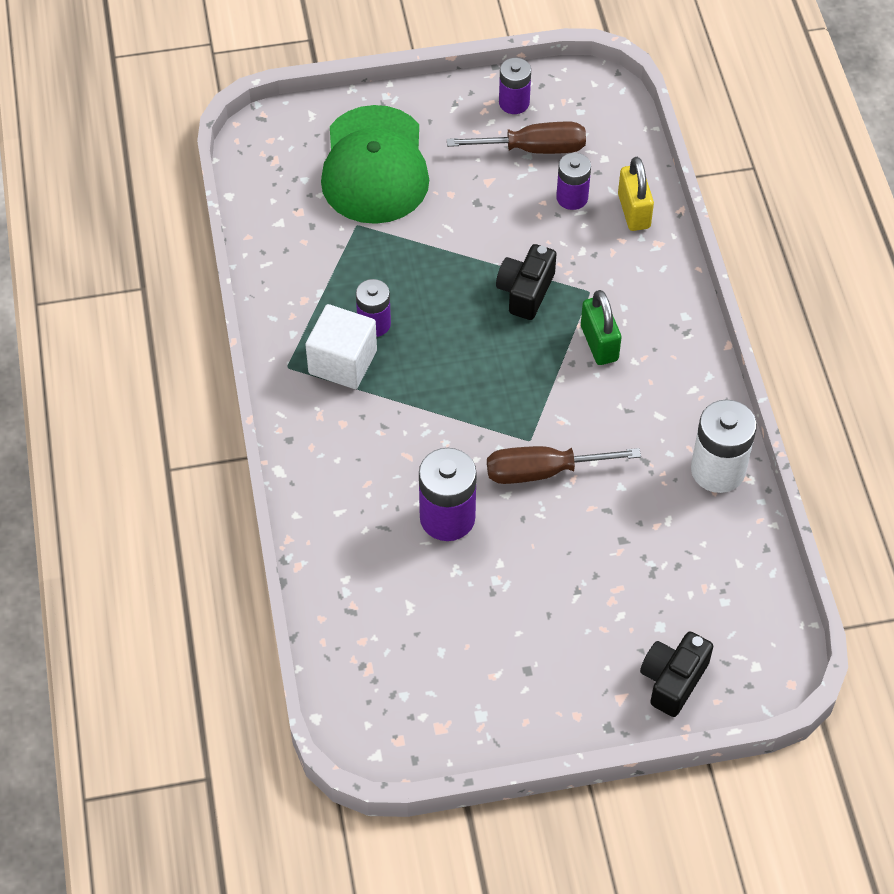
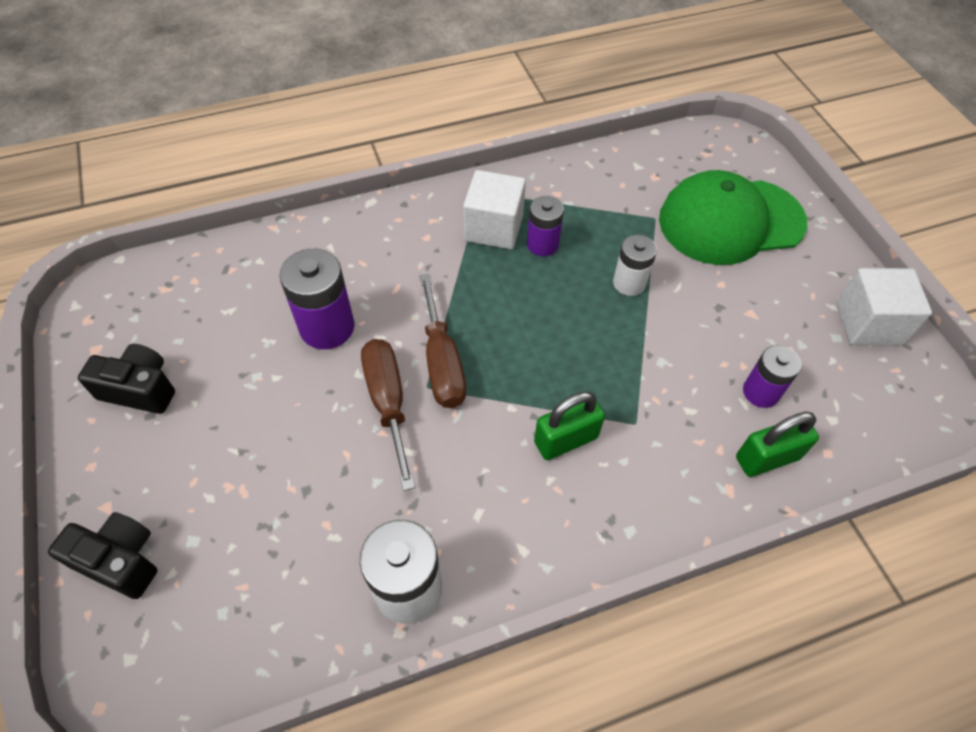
camera: 80 degrees right, 0 degrees up
(437, 263) = (629, 283): none -> white battery
(514, 103) = (868, 323): purple battery -> white cube
(525, 291) = (617, 362): black camera -> black camera (140, 389)
(534, 149) = (813, 348): brown screwdriver -> brown screwdriver (442, 362)
(634, 211) = (767, 458): yellow padlock -> green padlock

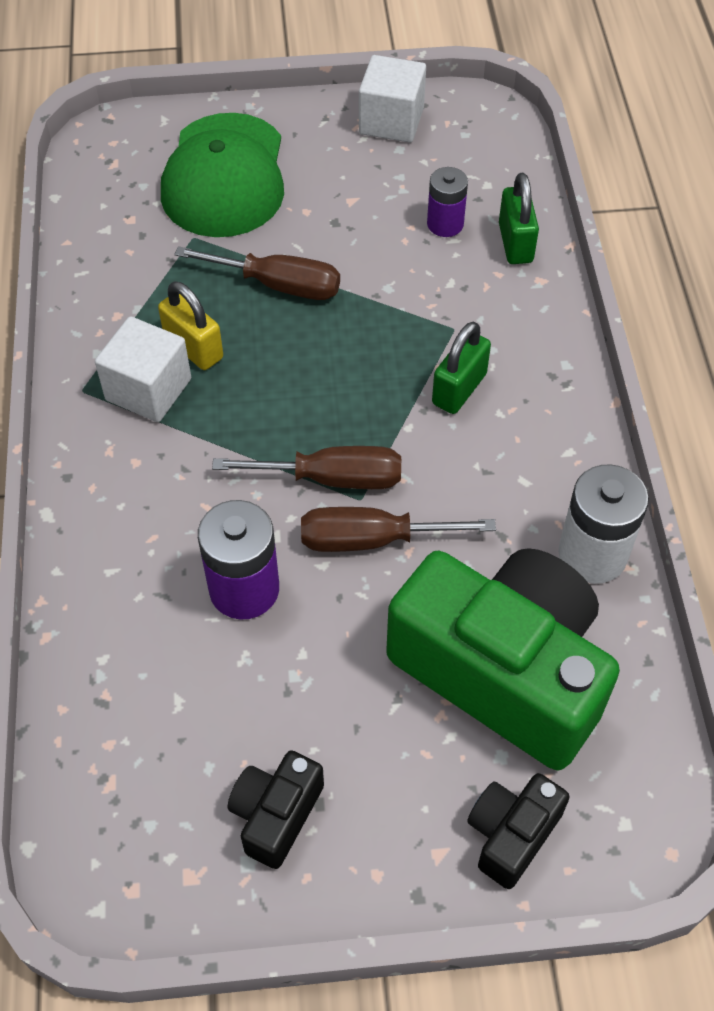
camera: 75 degrees left, 0 degrees up
(273, 528) = (503, 671): none -> green camera
(542, 244) = (193, 348): purple battery -> yellow padlock
(566, 440) = (459, 389): green padlock -> green padlock turned 45 degrees clockwise
(629, 283) = (278, 285): white battery -> brown screwdriver

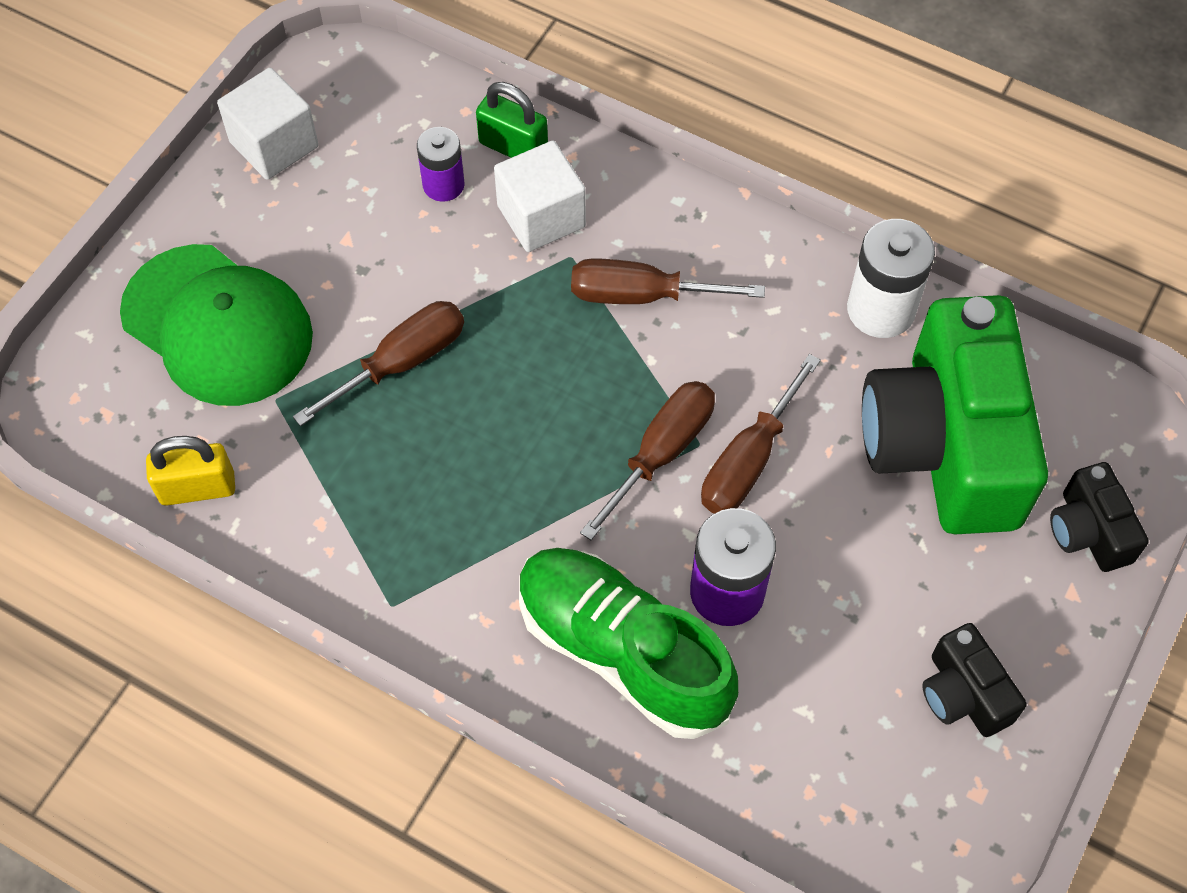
camera: 55 degrees left, 5 degrees up
(143, 549) = (622, 652): none -> green shoe
(148, 389) = (439, 545): white cube -> white cube (541, 216)
(193, 348) = (419, 478): yellow padlock -> yellow padlock (197, 488)
(459, 389) = (641, 295): green padlock -> brown screwdriver
(503, 671) = (944, 444): green camera -> green camera turned 75 degrees counterclockwise

